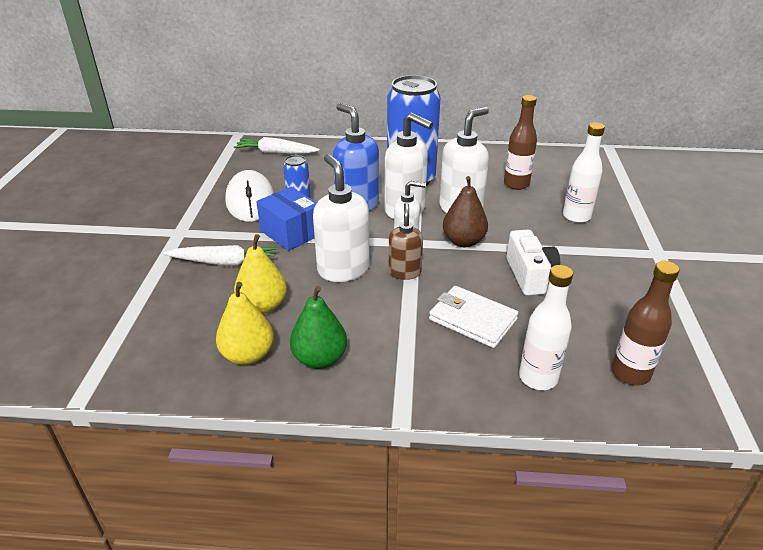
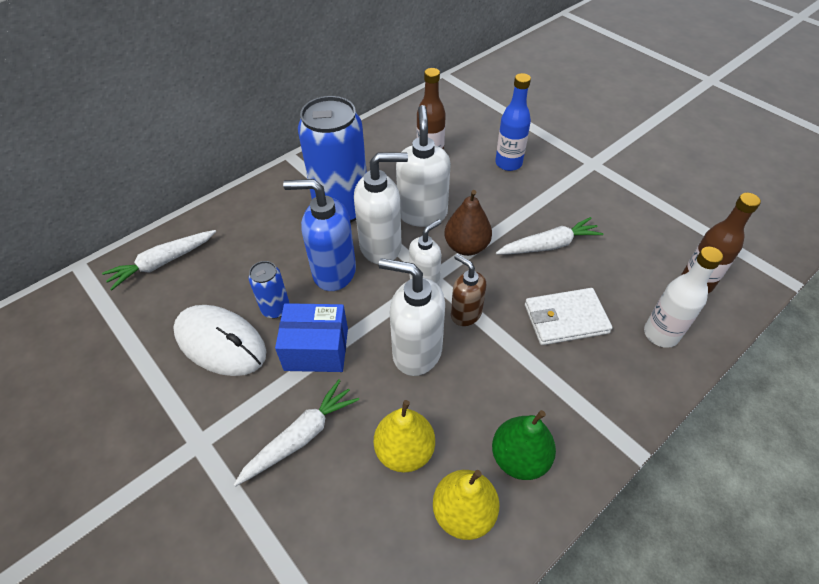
camera: 45 degrees left, 15 degrees up
(530, 276) = (548, 245): white camera -> white carrot
(576, 216) = (508, 163): white bottle -> blue bottle

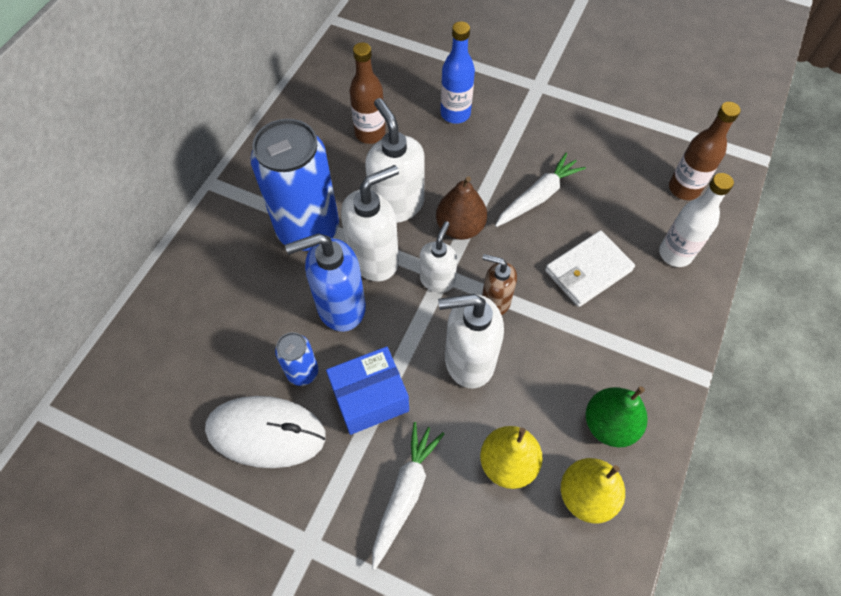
camera: 25 degrees left, 10 degrees up
(163, 263) = (143, 369): white carrot -> none

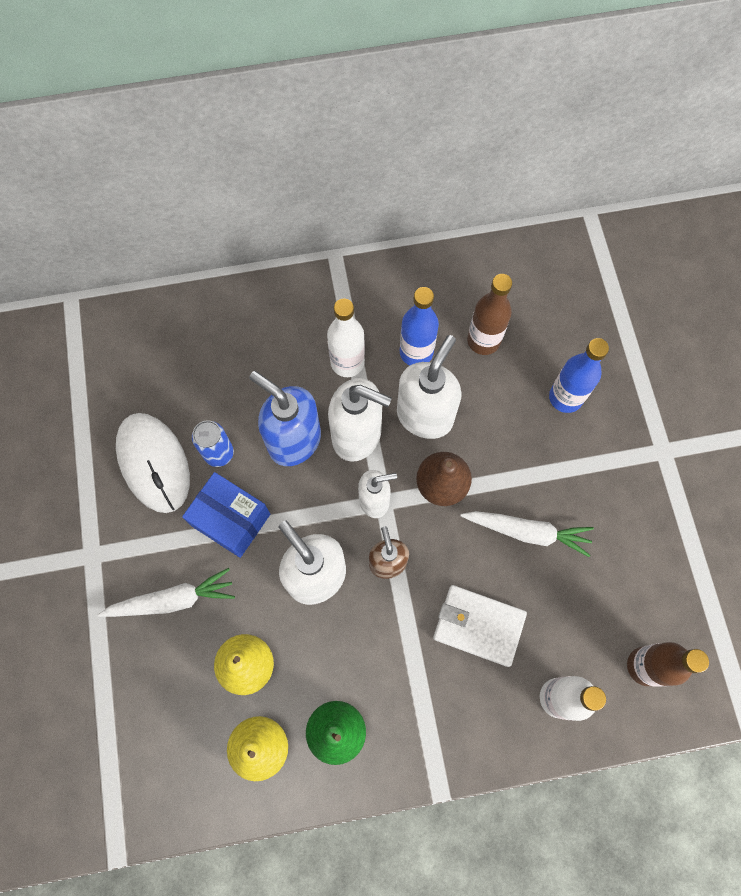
camera: 55 degrees right, 10 degrees up
(308, 229) = (347, 362): blue can -> white bottle
(341, 179) = (416, 352): none -> blue bottle

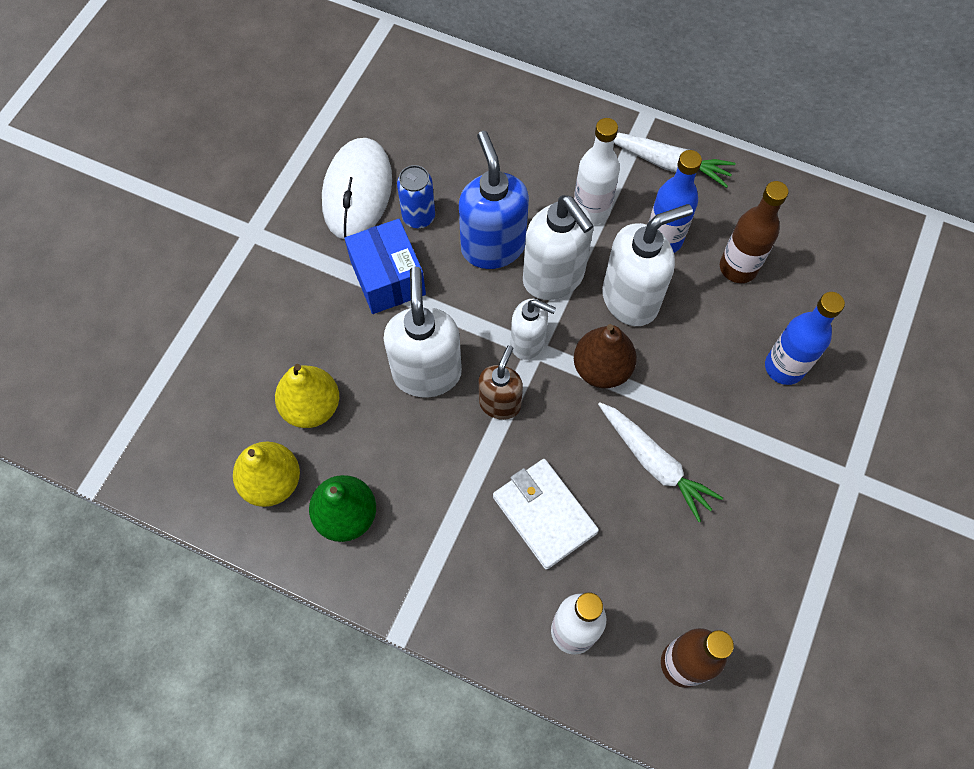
camera: 35 degrees right, 5 degrees down
(172, 600) = (289, 311): white carrot -> white carrot (668, 163)

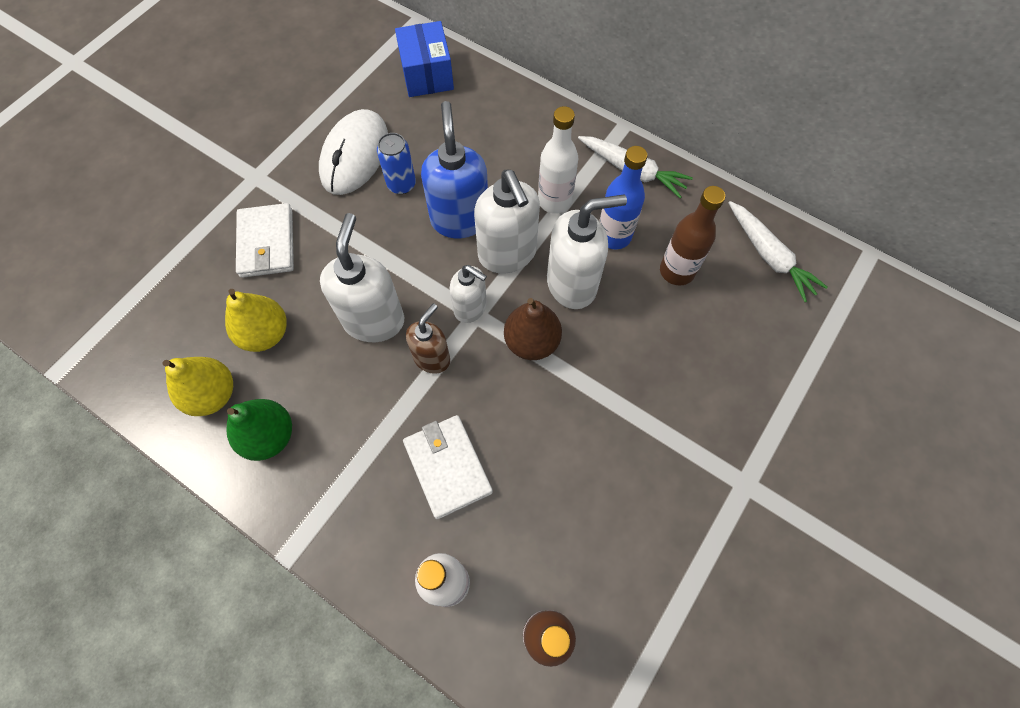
camera: 10 degrees right, 0 degrees up
(285, 306) = (267, 243): none -> white wallet
(388, 278) = (361, 232): blue box -> blue box (427, 74)
(654, 463) = (560, 436): white carrot -> white carrot (769, 256)
(784, 367) = (701, 368): blue bottle -> none

